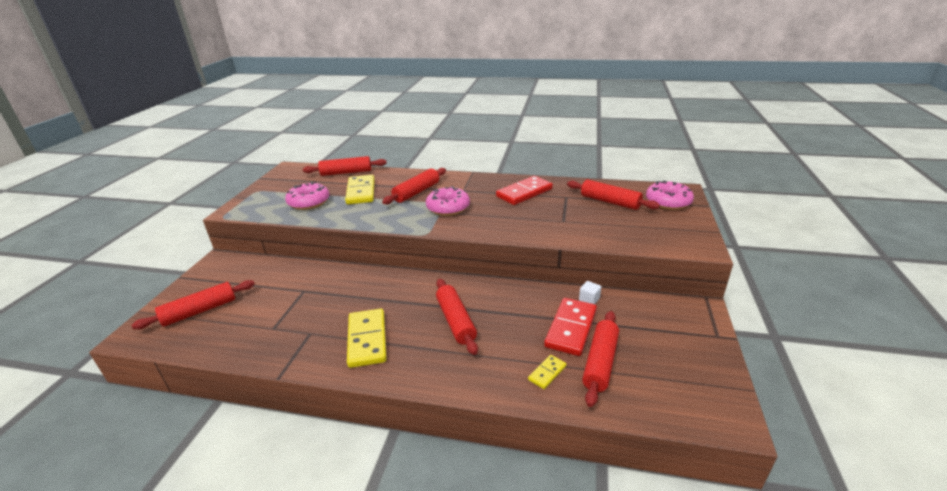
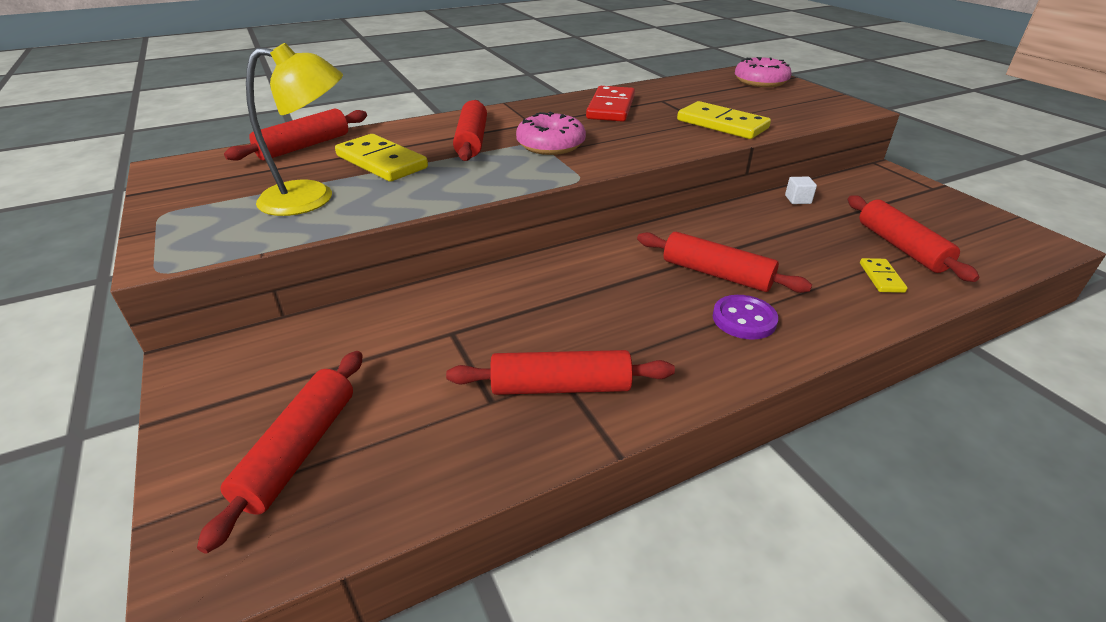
camera: 40 degrees left, 5 degrees up
(309, 202) = (312, 198): pink donut -> yellow lamp
(367, 340) = (654, 343): yellow domino -> yellow domino (722, 124)
(426, 352) = (744, 319): none -> purple button
(570, 328) = (829, 230): red domino -> none
(610, 202) = (712, 94): red rolling pin -> red rolling pin (560, 386)

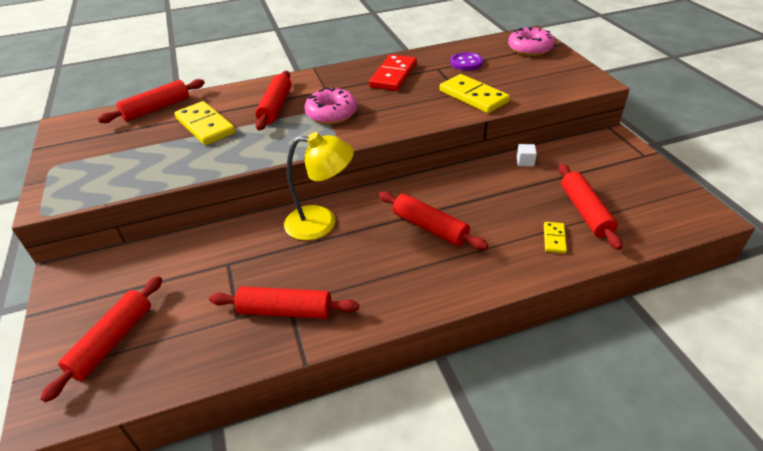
camera: 10 degrees right, 5 degrees up
(312, 198) = (149, 158): yellow lamp -> yellow lamp (321, 223)
(744, 319) = (432, 268): purple button -> purple button (466, 63)

